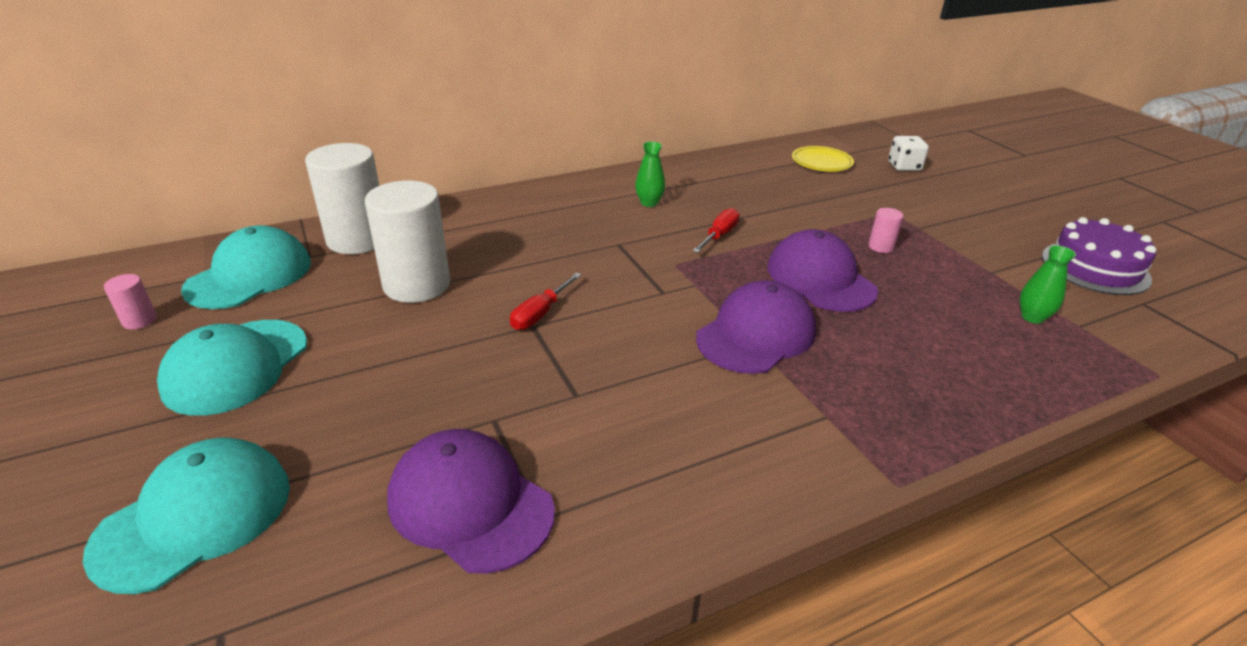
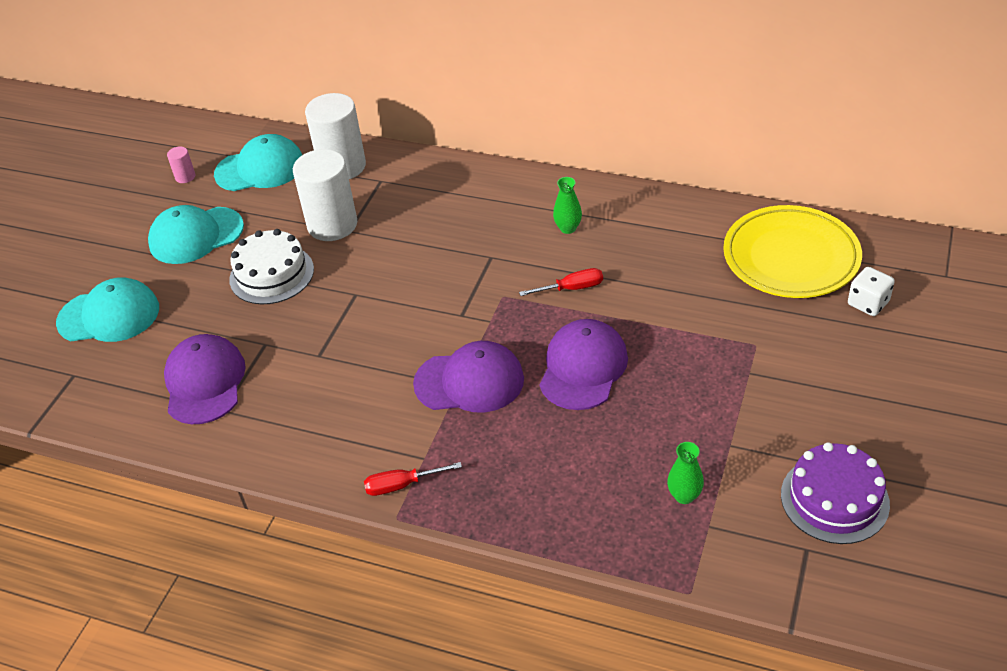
camera: 50 degrees right, 10 degrees up
(403, 354) = (271, 274): none -> white cake
(539, 314) = (369, 288): red screwdriver -> red screwdriver (401, 485)
(821, 162) = (791, 257): yellow plate -> yellow plate, size x1.95
(880, 247) = (680, 370): pink cylinder -> none

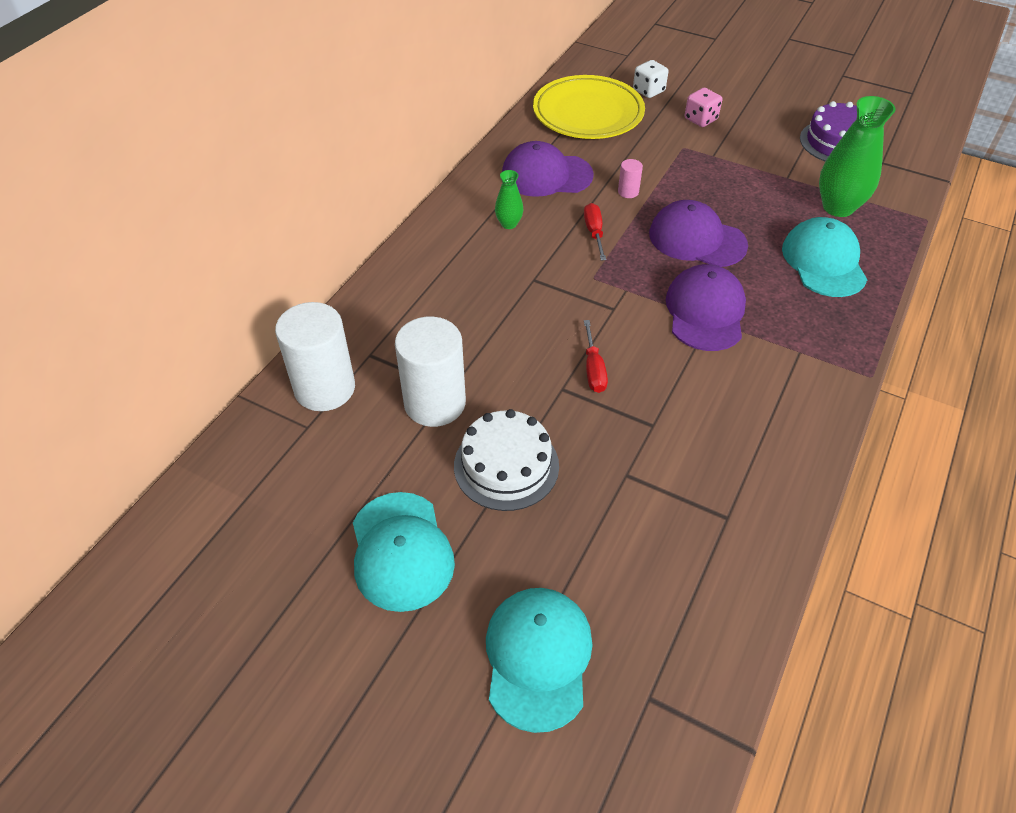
camera: 85 degrees left, 5 degrees up
(185, 177) = (259, 568): pink cylinder -> pink cylinder (628, 192)
(205, 382) = (681, 536): purple cap -> purple cap (546, 175)
(260, 169) = (285, 475): turquoise cap -> turquoise cap (824, 262)
(401, 485) = (833, 370): red screwdriver -> red screwdriver (593, 370)
(684, 496) = (838, 207): green vase -> green vase, size x1.97
(825, 356) = (700, 119): none -> pink dice

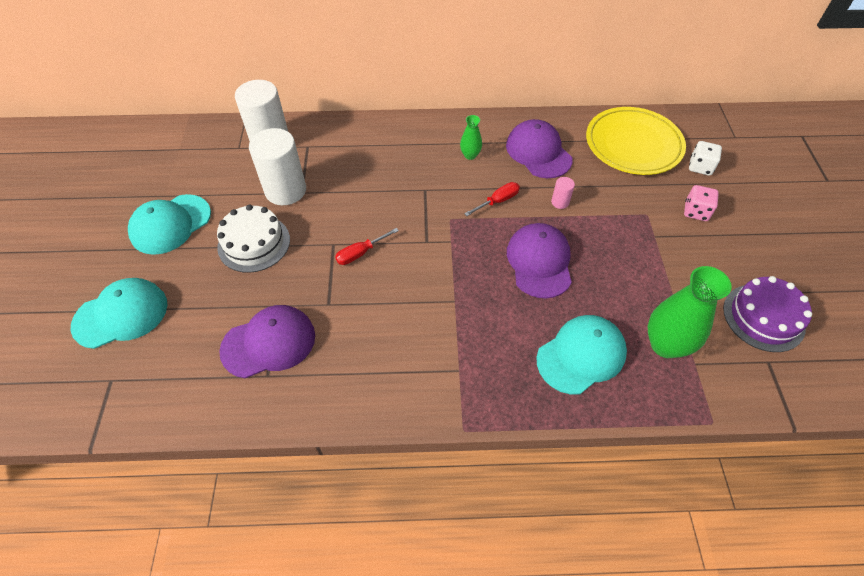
camera: 60 degrees right, 5 degrees up
(705, 312) = (461, 295): purple cap -> purple cap (269, 343)

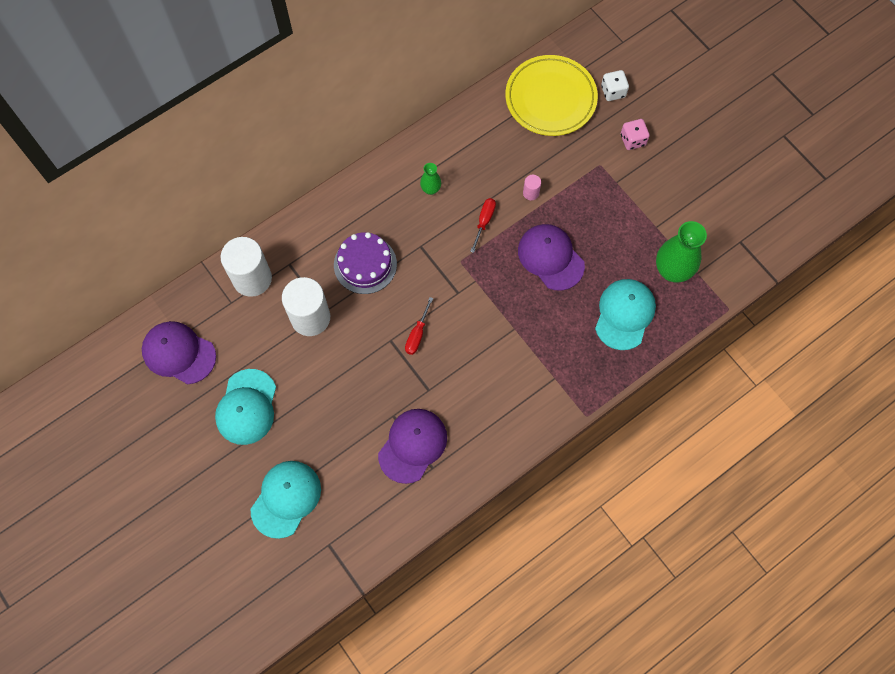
camera: 35 degrees left, 15 degrees up
(254, 243) = (329, 379): white cake -> none
(538, 152) = (482, 152): purple cap -> purple cap (179, 353)
(763, 317) = (721, 207): purple cake -> purple cake (365, 264)

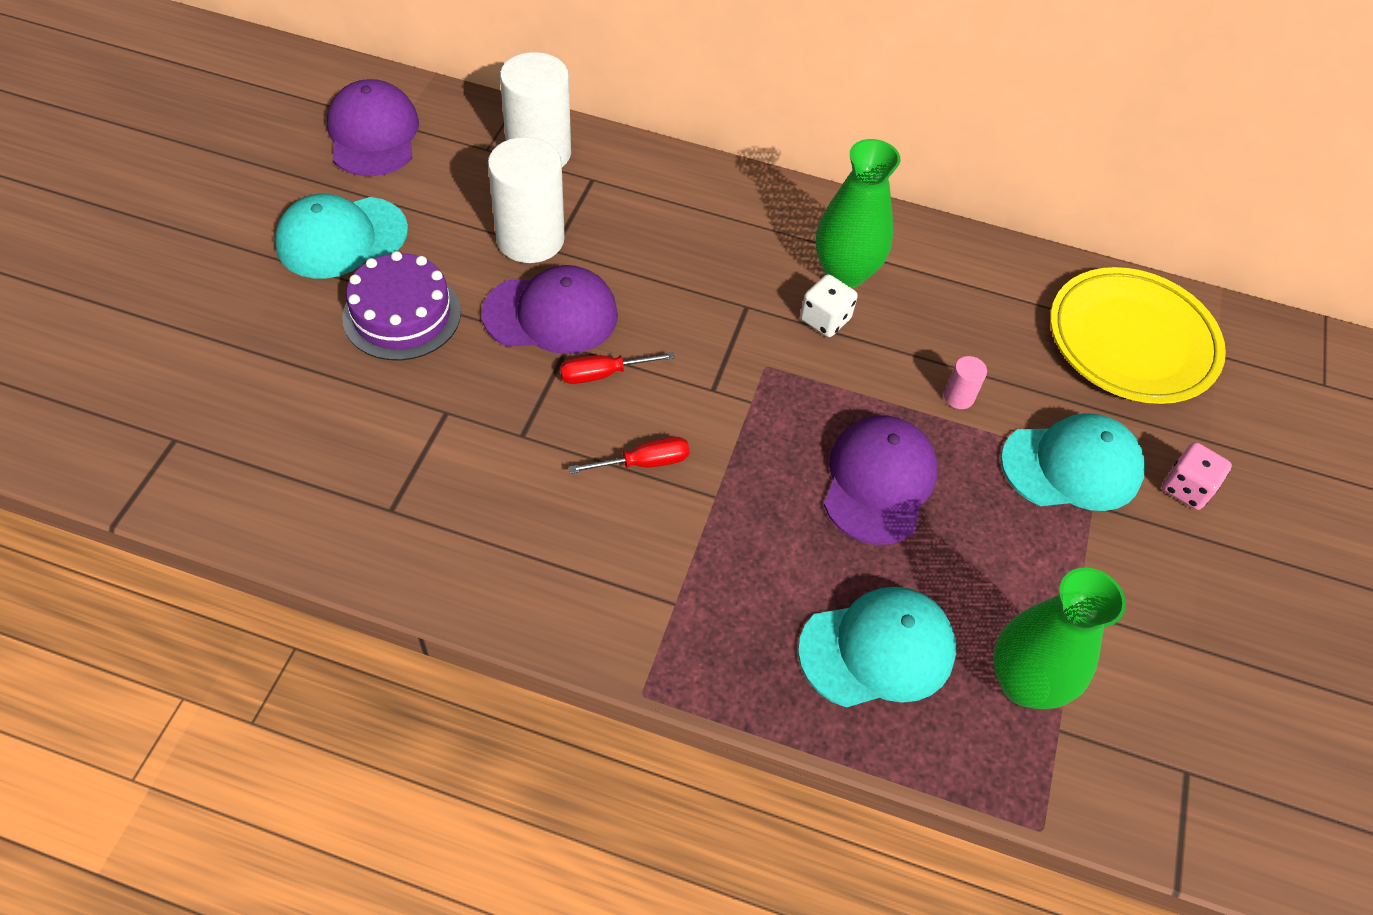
camera: 50 degrees right, 15 degrees down
(286, 499) = (222, 350): turquoise cap -> turquoise cap (1072, 466)
(365, 264) = (662, 258): purple cake -> purple cake (402, 315)
(412, 445) = (412, 463): purple cap -> purple cap (551, 314)
(431, 189) = (845, 273): green vase -> green vase, size x1.97
(484, 221) = (857, 362): red screwdriver -> red screwdriver (645, 462)
(613, 91) = (1233, 416): white dice -> white dice (825, 319)

